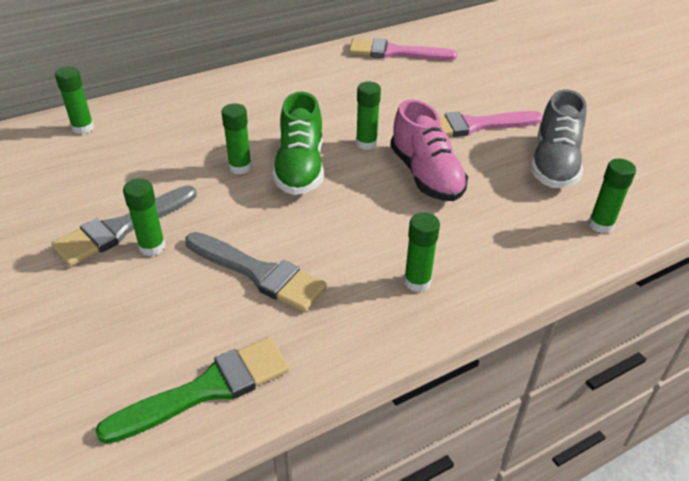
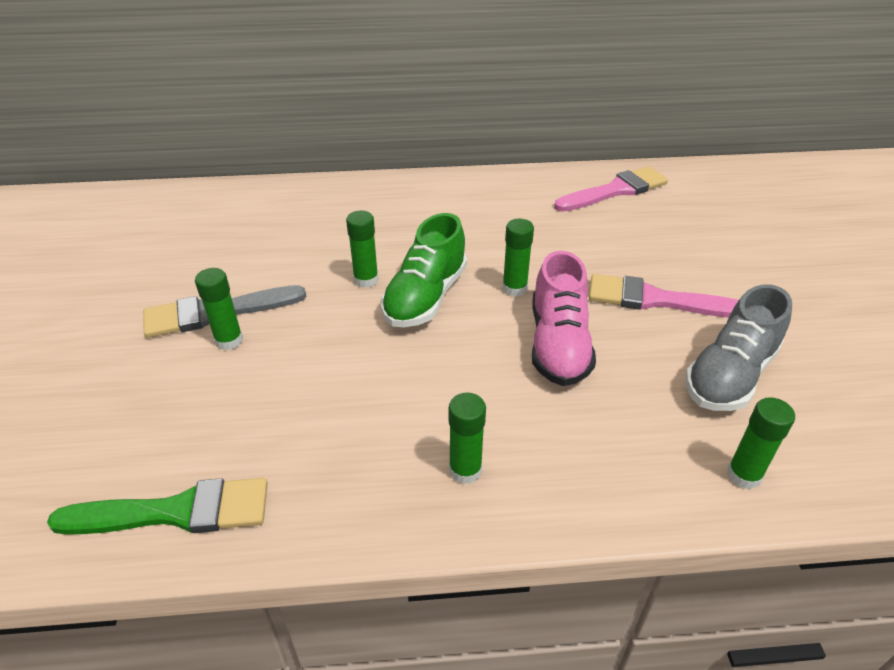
camera: 25 degrees right, 0 degrees up
(83, 128) = (251, 201): green glue stick -> none
(259, 273) = (307, 402): grey brush -> none
(395, 53) = (615, 190): pink brush -> pink brush turned 120 degrees clockwise

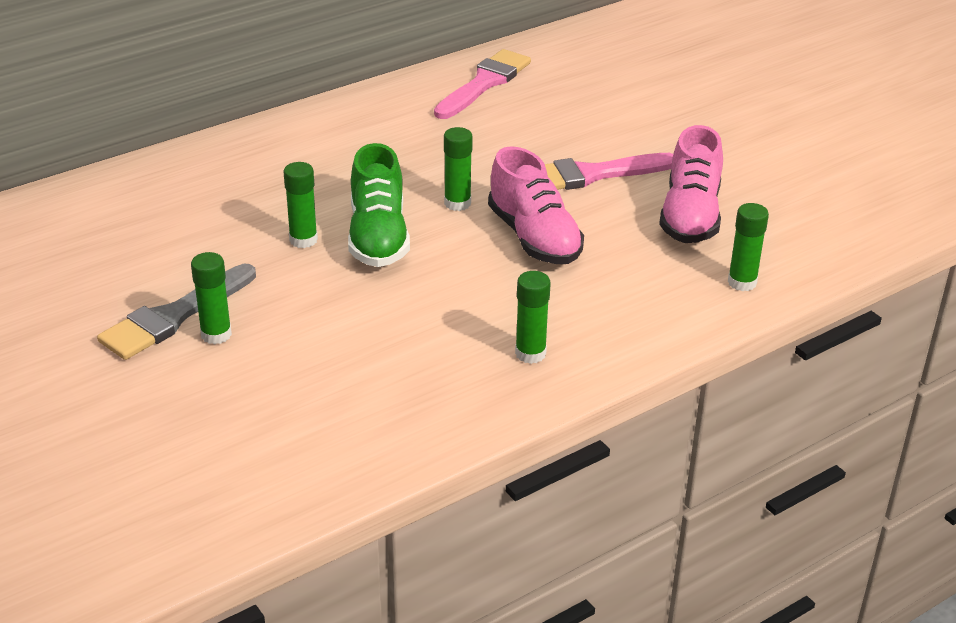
camera: 30 degrees left, 5 degrees down
(176, 512) = (311, 468): green brush -> none
(729, 375) = (690, 216): grey shoe -> pink shoe

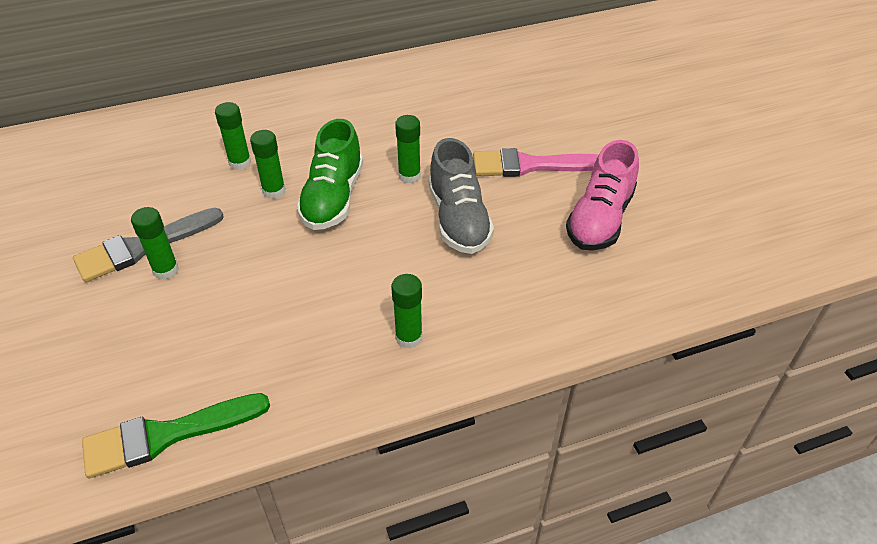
camera: 15 degrees right, 10 degrees up
(307, 481) = (167, 435): none -> green brush
(484, 83) = (476, 68): pink brush -> none
(534, 237) = (458, 219): pink shoe -> grey shoe
(742, 282) = (622, 296): green glue stick -> green glue stick (240, 163)

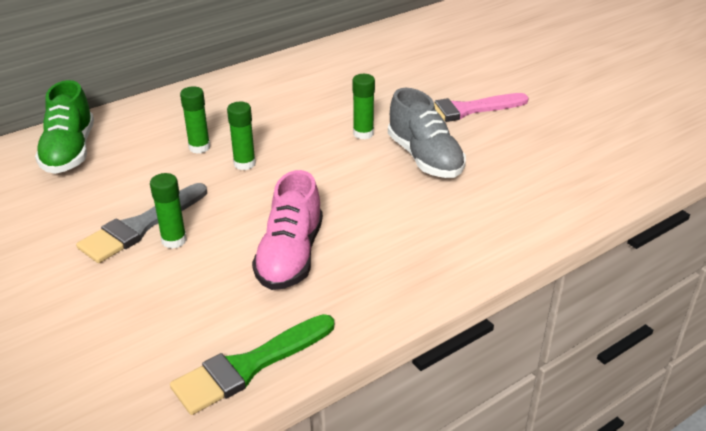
camera: 15 degrees left, 10 degrees down
(333, 198) = (303, 160): green shoe -> green shoe (70, 151)
(409, 337) = (430, 250): green glue stick -> none
(600, 219) = (544, 139): pink shoe -> pink shoe (290, 256)

